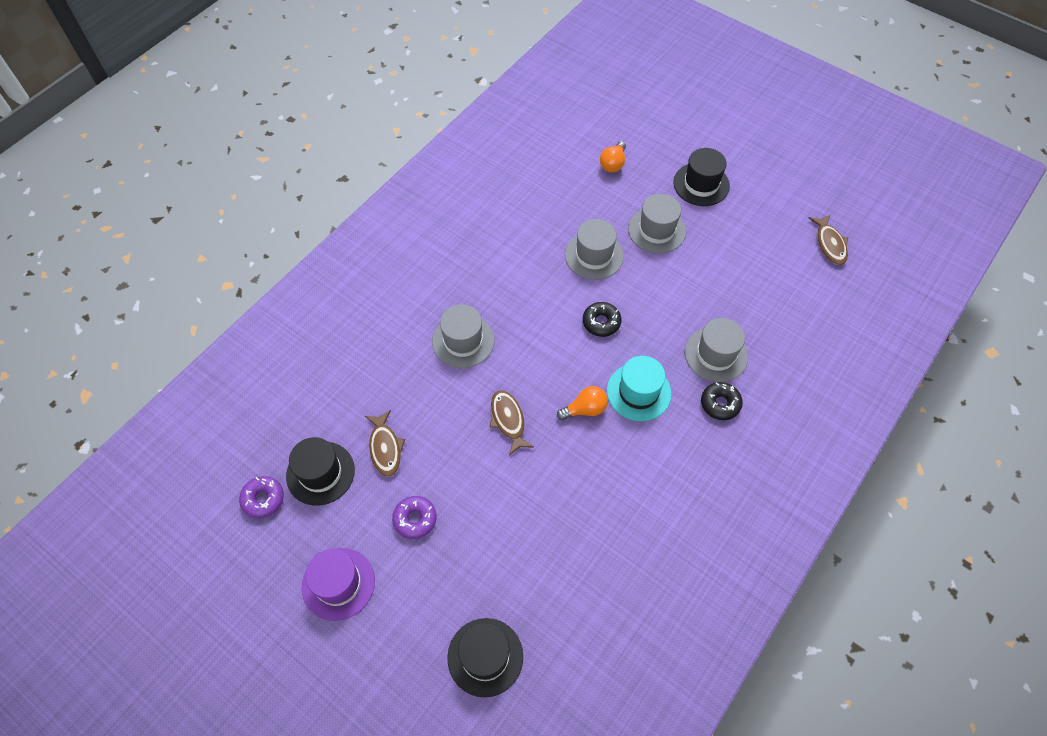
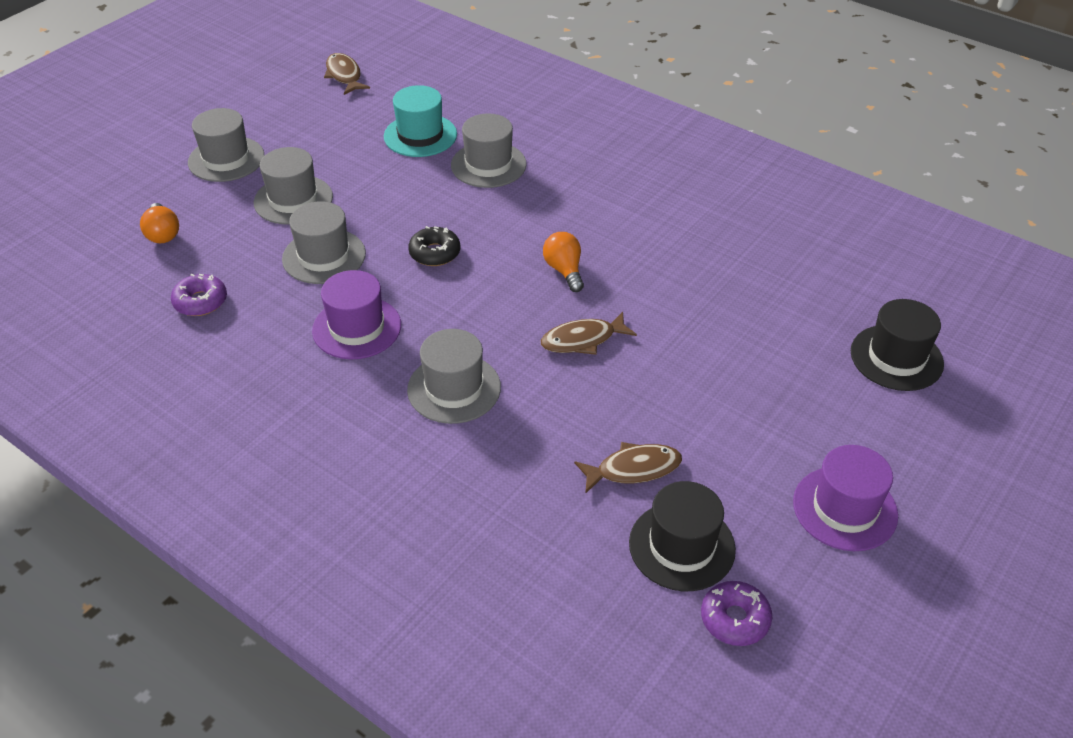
camera: 90 degrees left, 15 degrees down
(415, 519) = (737, 430): purple donut -> purple donut (200, 301)
(521, 281) = (357, 328): none -> purple hat
(613, 164) = (162, 234): orange light bulb -> orange light bulb turned 45 degrees clockwise
(638, 392) = (539, 225): turquoise hat -> turquoise hat (420, 135)
(701, 184) = (226, 159): black hat -> grey hat
(720, 404) = (554, 166): black donut -> none
(830, 244) = (344, 75): brown fish -> brown fish turned 105 degrees counterclockwise

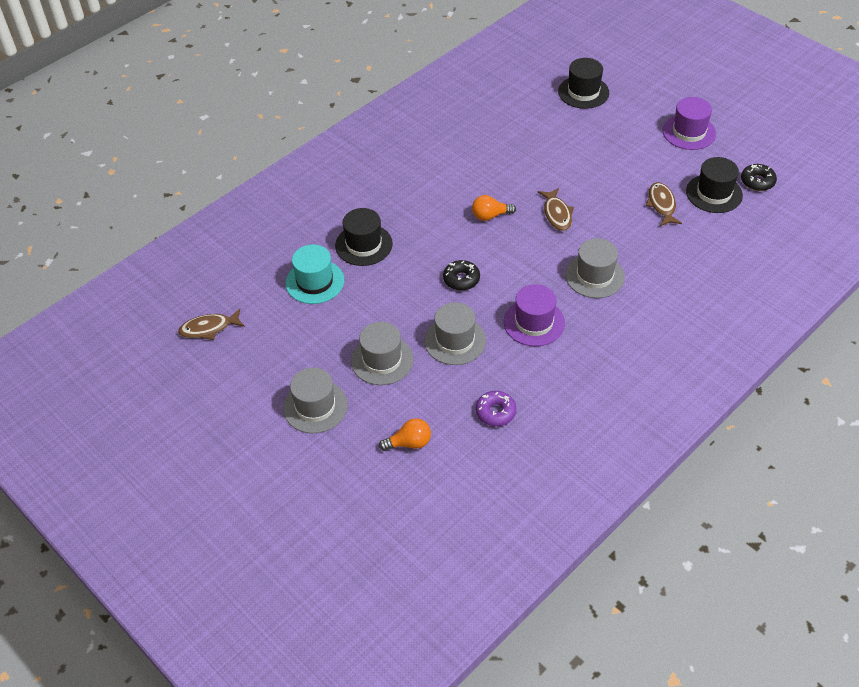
camera: 80 degrees left, 5 degrees up
(488, 165) = (363, 245): grey hat -> black hat
(735, 619) = (757, 181): purple donut -> black donut

